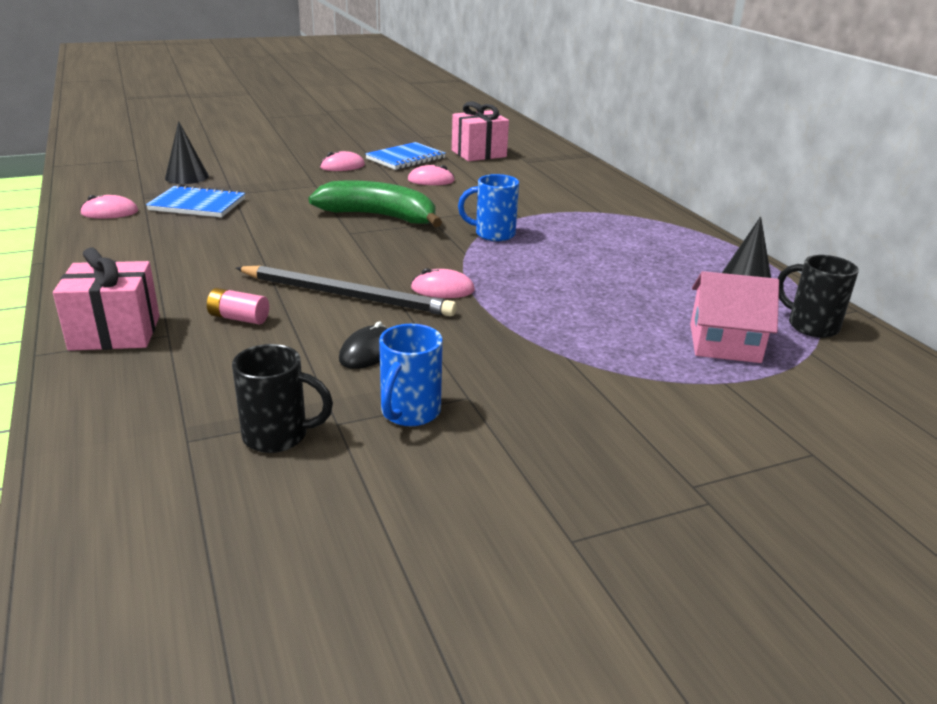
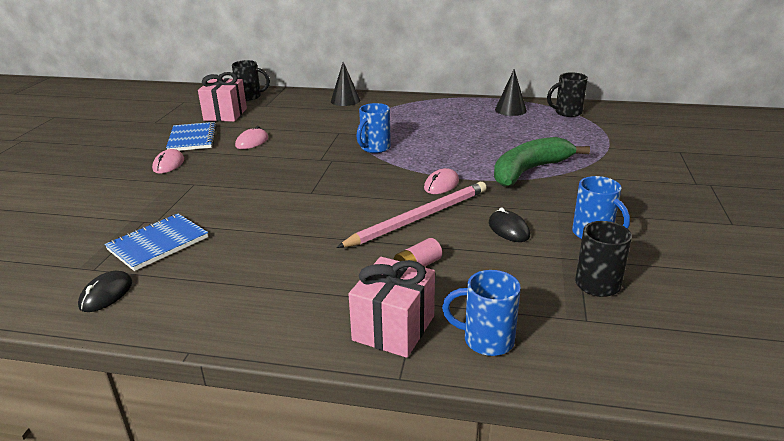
camera: 55 degrees left, 0 degrees up
(109, 212) = (106, 294): pink mouse -> black mouse
(115, 385) = (486, 340): none -> blue mug
(187, 177) = (73, 237): black cone -> black cone (345, 100)
(347, 295) = (419, 218): black pencil -> pink pencil
(379, 216) = (295, 175): green banana -> green banana (529, 171)
(538, 150) = (250, 97): none -> black mug
(724, 343) = (570, 135): pink house -> none

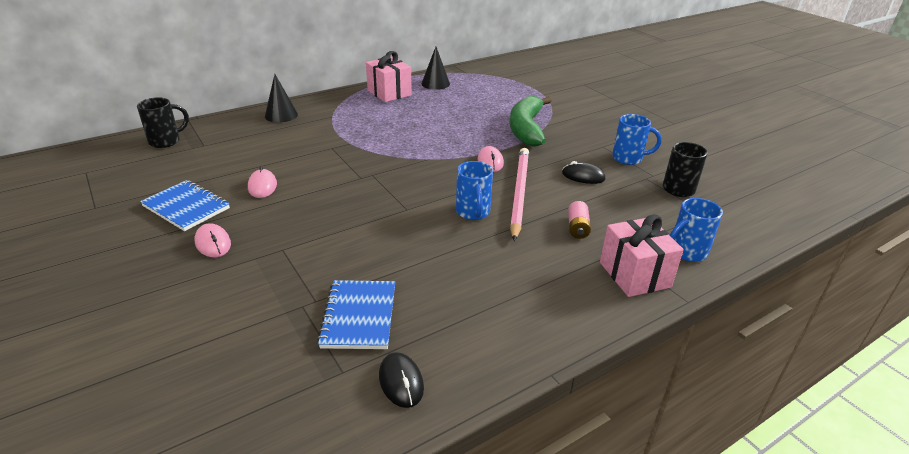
camera: 45 degrees left, 5 degrees up
(225, 114) = (173, 169): pink gift -> pink gift (389, 93)
(374, 148) = (389, 151): blue mug -> blue mug (473, 212)
(567, 113) = (477, 75): black mug -> none

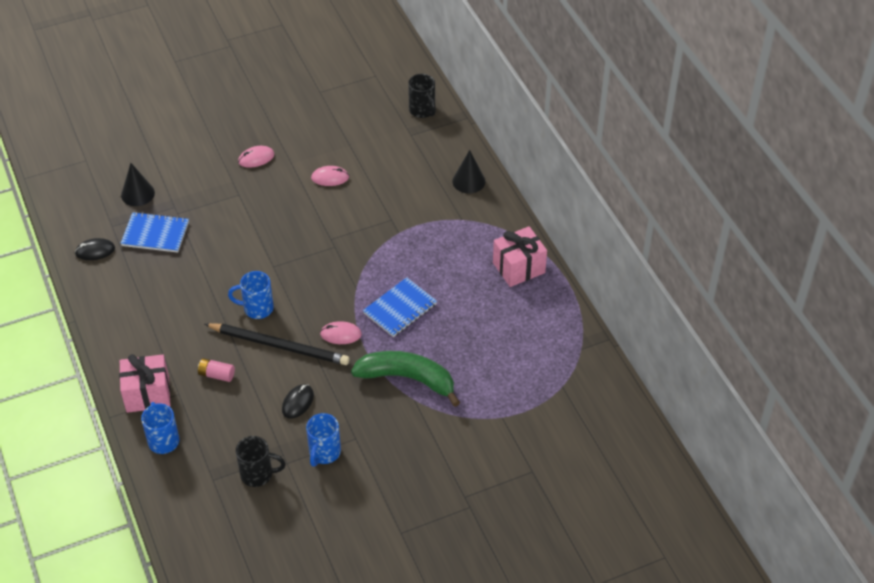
camera: 100 degrees right, 15 degrees up
(186, 207) = (308, 138): blue notebook -> blue notebook (400, 309)
(435, 83) = (544, 313): black cone -> black cone (137, 194)
(519, 193) = (279, 346): pink pencil -> black pencil

